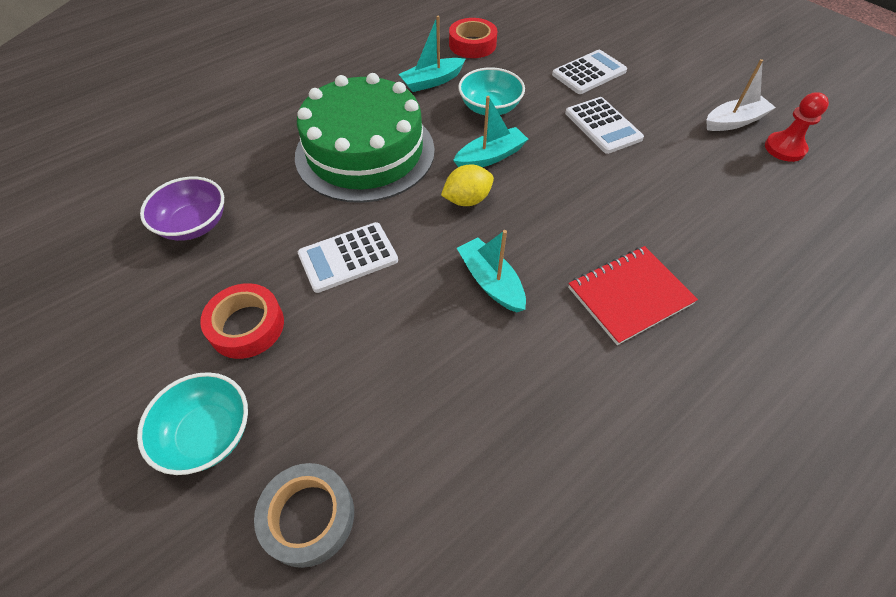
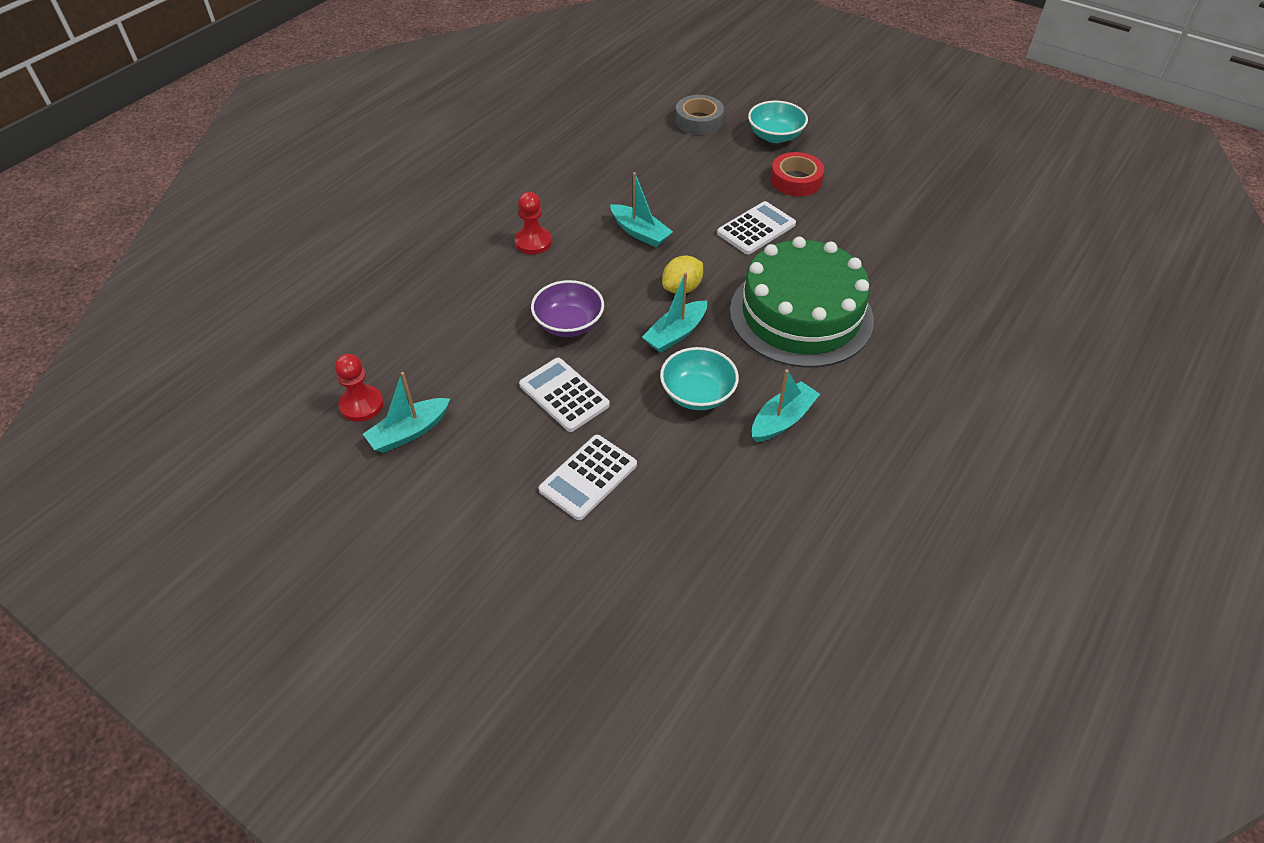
camera: 165 degrees right, 5 degrees down
(194, 224) = (894, 228): purple bowl -> purple bowl (569, 324)
(472, 44) = (761, 499): red tape -> none
(629, 295) = (533, 242): red notebook -> red pawn
(734, 121) = (409, 432): white boat -> turquoise boat

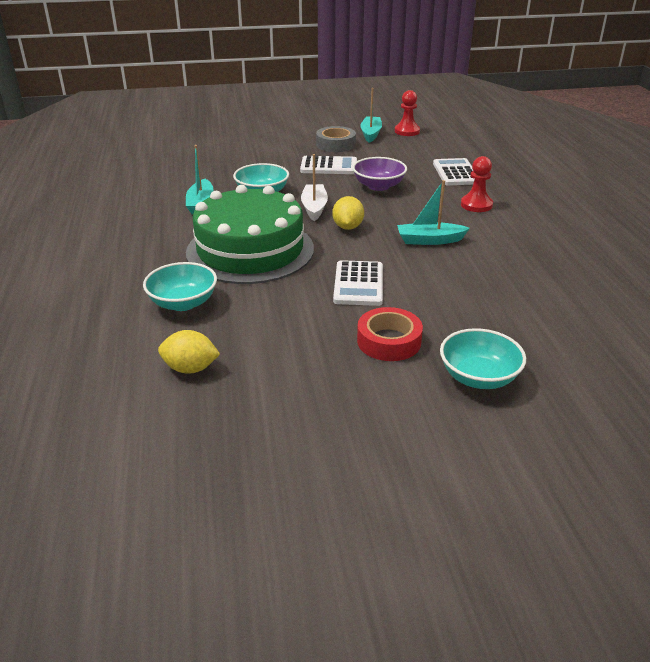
camera: 135 degrees right, 15 degrees down
(588, 477) = (270, 153): white calculator -> white calculator (455, 173)
(675, 334) = (314, 207): turquoise boat -> white boat
(699, 121) = (567, 348): grey tape -> grey tape (335, 144)
(910, 291) = (183, 303): none -> turquoise bowl
(946, 234) = (190, 368): none -> yellow lemon

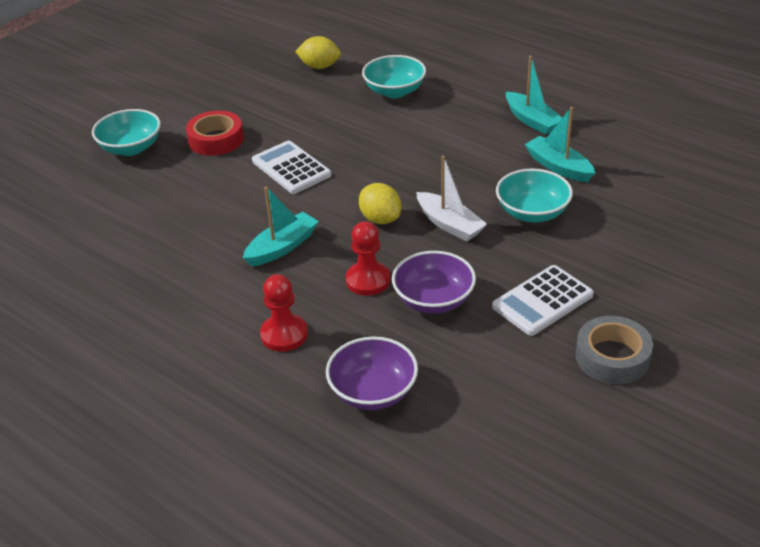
camera: 140 degrees right, 5 degrees up
(190, 368) = (319, 67): yellow lemon -> yellow lemon turned 45 degrees clockwise
(250, 250) = (424, 149): green cake -> none
(370, 134) = (614, 424): turquoise boat -> turquoise boat (532, 120)
(407, 131) = (577, 475): red pawn -> red pawn (368, 280)
(455, 173) = (373, 392): white calculator -> purple bowl

